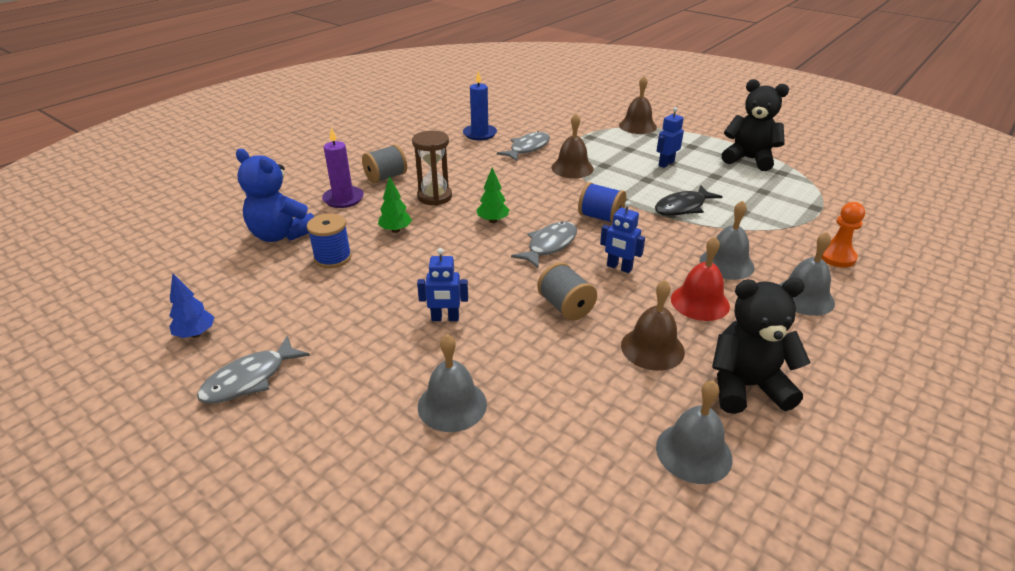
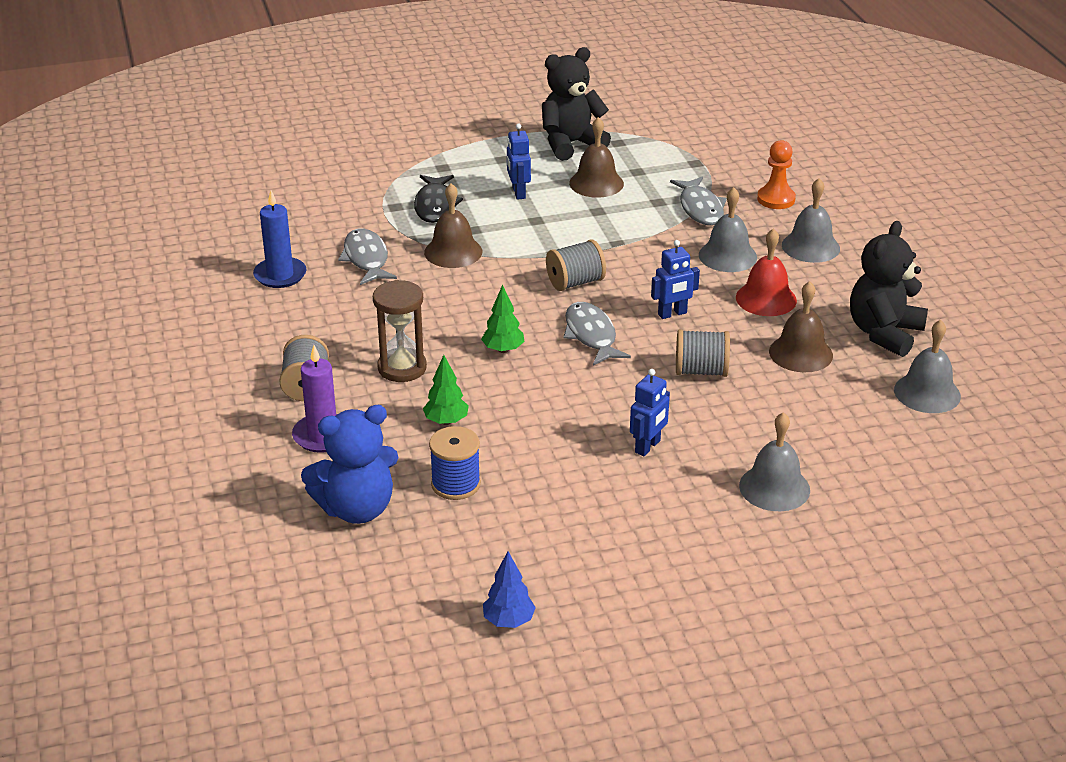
camera: 55 degrees left, 0 degrees up
(249, 379) = (626, 599): grey fish -> grey fish (700, 208)
(600, 217) = (575, 282): blue spool -> grey spool
(637, 126) = (411, 165): brown bell -> brown bell (596, 183)
(683, 207) = (612, 228): black fish -> black fish (435, 205)

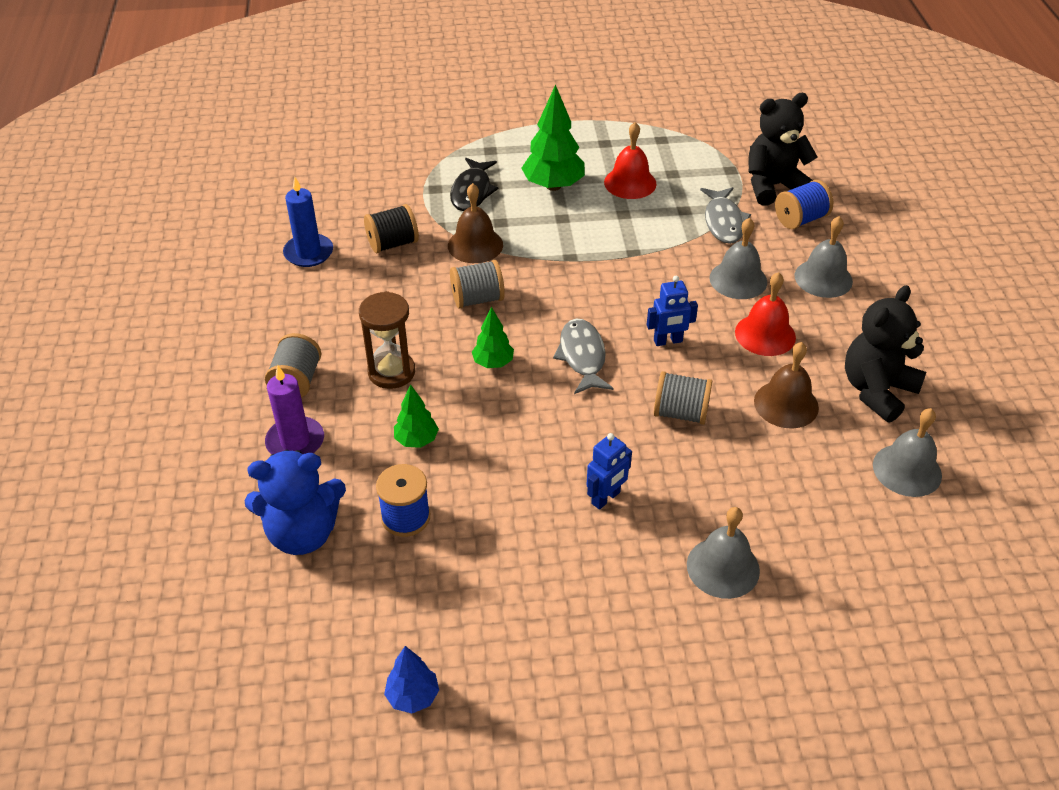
camera: 10 degrees right, 10 degrees up
(366, 259) = (392, 244): grey fish -> black spool
(518, 193) = (553, 186): blue robot -> green tree
(571, 144) = (616, 137): black teddy bear -> black teddy bear (773, 186)
(575, 282) = (582, 293): grey spool -> grey spool (477, 299)
(596, 183) = (630, 183): brown bell -> red bell
(776, 199) = (800, 219): orange pawn -> blue spool

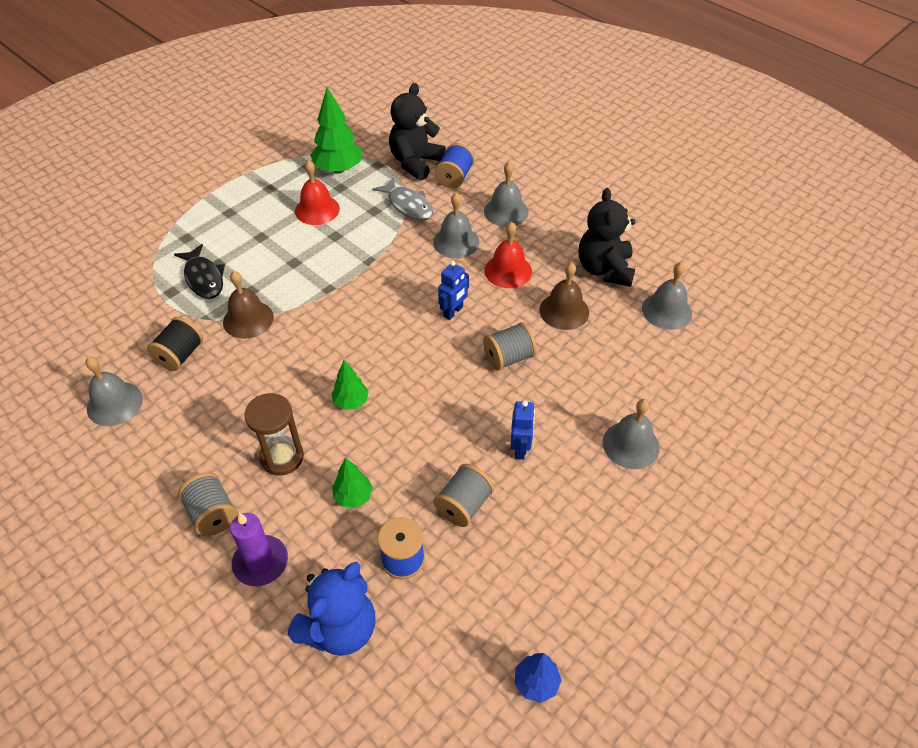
camera: 40 degrees left, 5 degrees up
(308, 253) = (114, 403): blue candle -> grey bell
(477, 299) = (291, 360): grey spool -> grey spool (463, 505)
(553, 186) = (263, 241): green tree -> green tree (338, 169)
(582, 357) = (408, 358): grey fish -> none

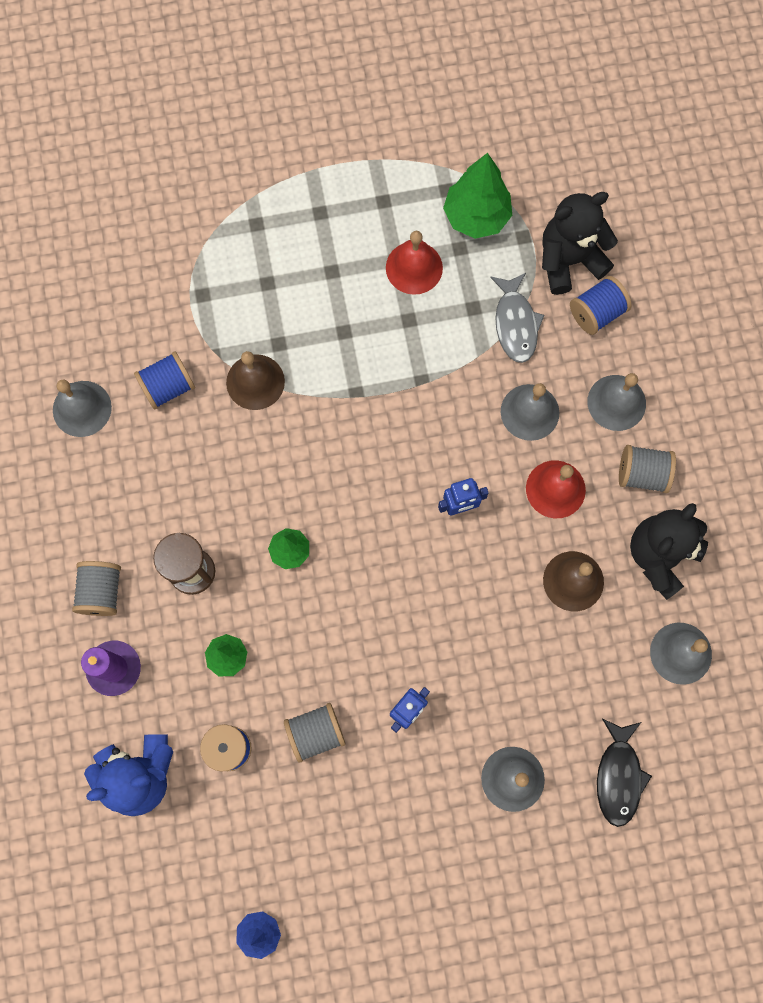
camera: 35 degrees right, 25 degrees up
(180, 355) = (168, 387): black spool -> blue spool
(204, 278) = (243, 296): black fish -> black fish (618, 776)
(509, 357) = (473, 601): grey spool -> grey spool (642, 474)

